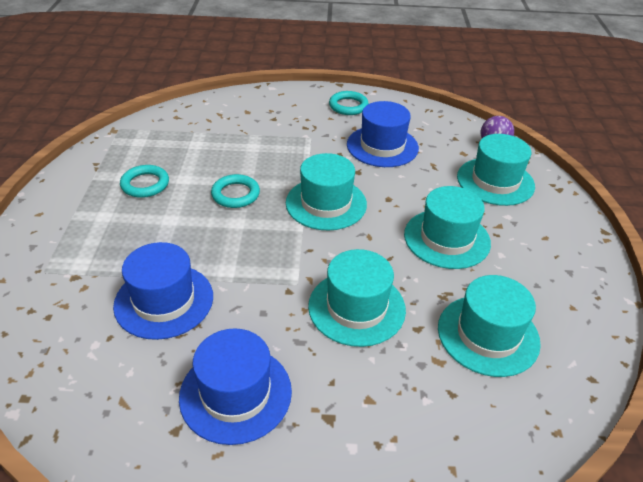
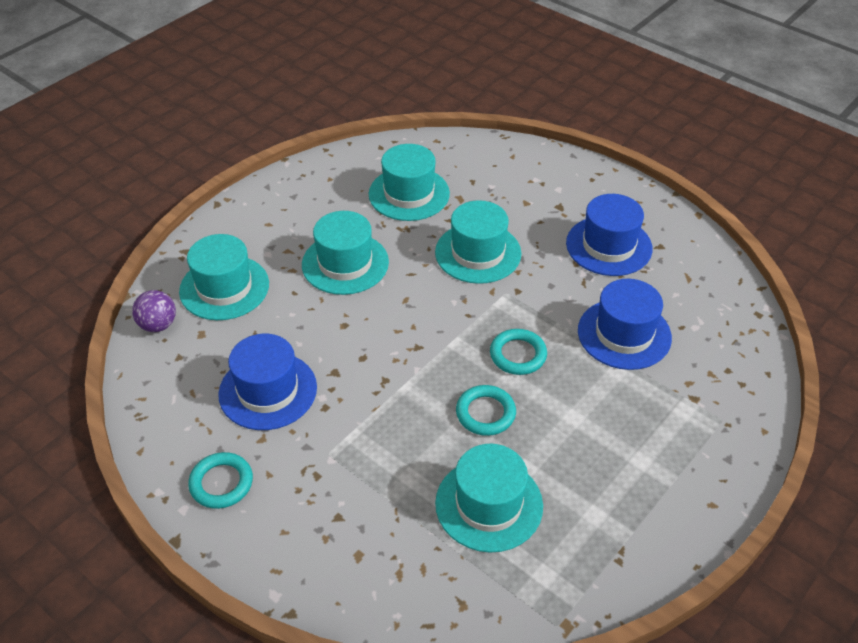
camera: 140 degrees left, 5 degrees up
(145, 184) = (574, 484): turquoise ring -> turquoise ring (518, 355)
(326, 203) = (407, 352): turquoise hat -> turquoise hat (489, 504)

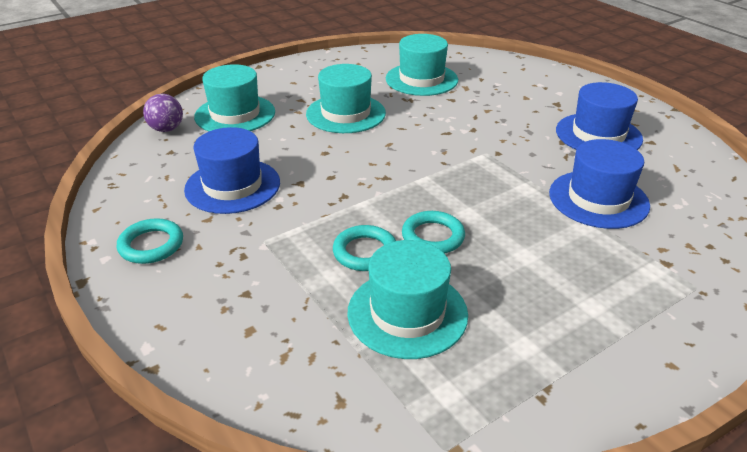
camera: 15 degrees right, 10 degrees down
(478, 253) = (469, 123): turquoise hat -> none
(518, 355) = (482, 198): turquoise ring -> turquoise ring (365, 252)

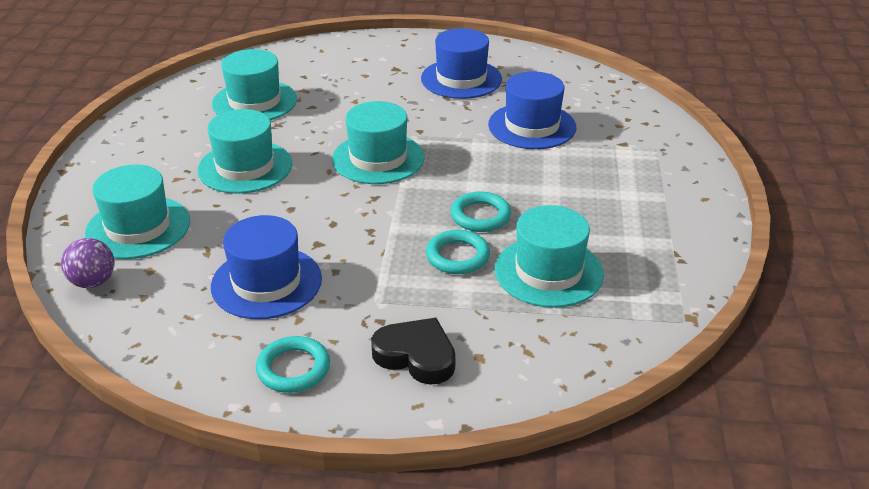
camera: 50 degrees left, 0 degrees up
(218, 295) = (416, 356): none -> black heart
(434, 154) = (378, 158): none -> turquoise hat

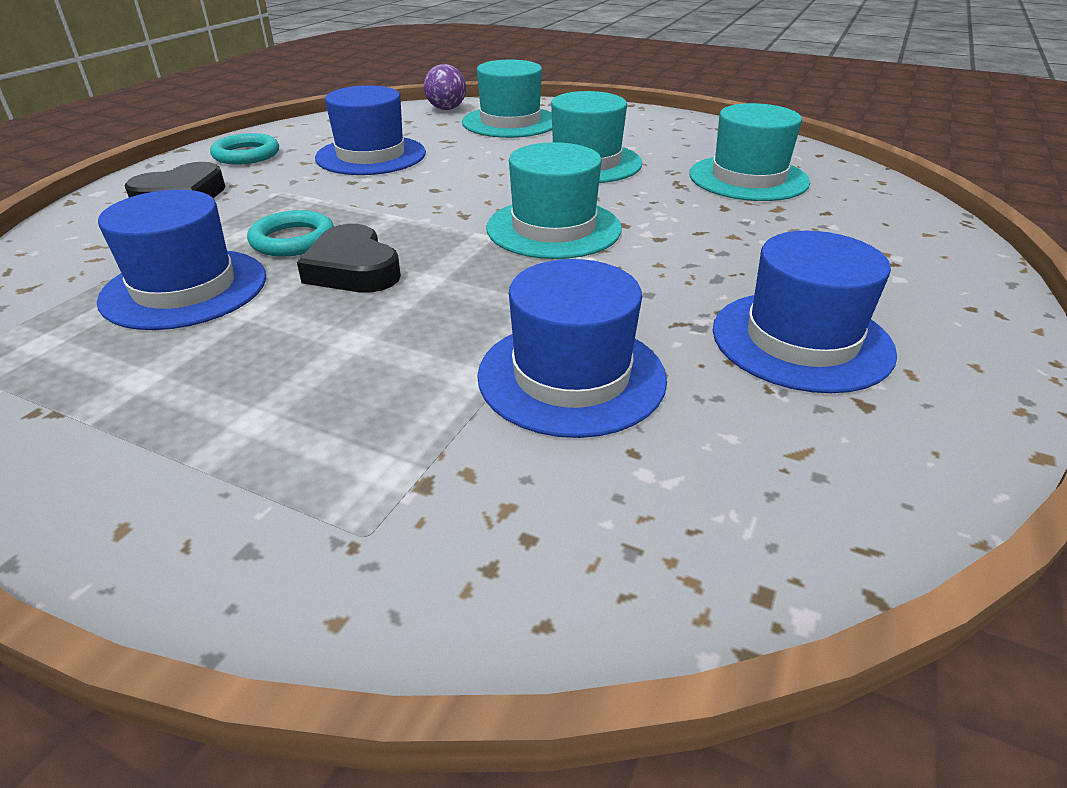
camera: 110 degrees right, 0 degrees up
(480, 216) = (353, 269): turquoise ring -> black heart
(548, 272) = (185, 288): turquoise hat -> blue hat

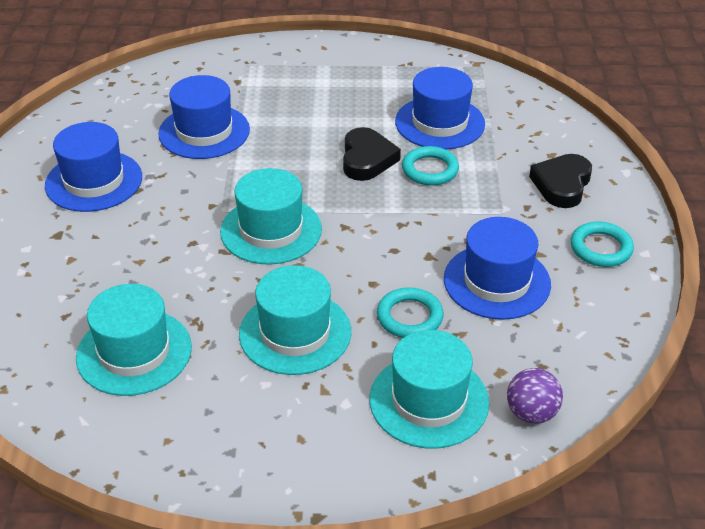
camera: 155 degrees right, 5 degrees up
(353, 269) = (367, 159): black heart -> black heart turned 60 degrees clockwise
(475, 153) = (409, 317): none -> turquoise ring

